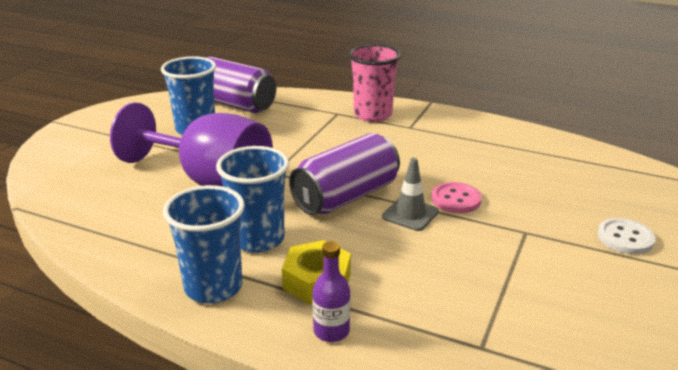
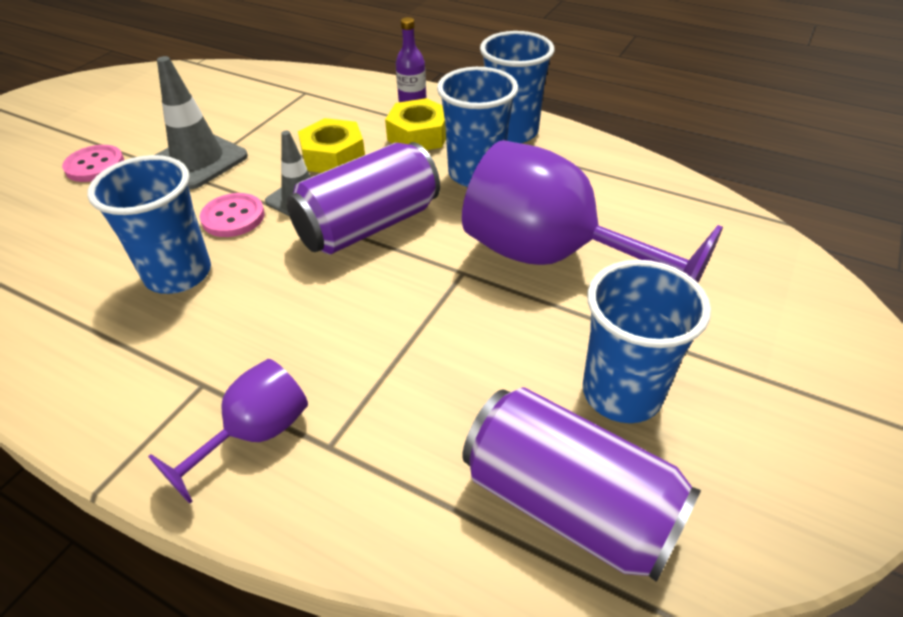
camera: 175 degrees left, 15 degrees up
(373, 115) = (255, 434): pink cup -> purple goblet
(399, 253) = (333, 156): none -> yellow nut
(465, 166) = (178, 274): none -> blue cup
(530, 245) = (198, 160): none -> grey traffic cone
(625, 238) = (95, 165): white button -> pink button

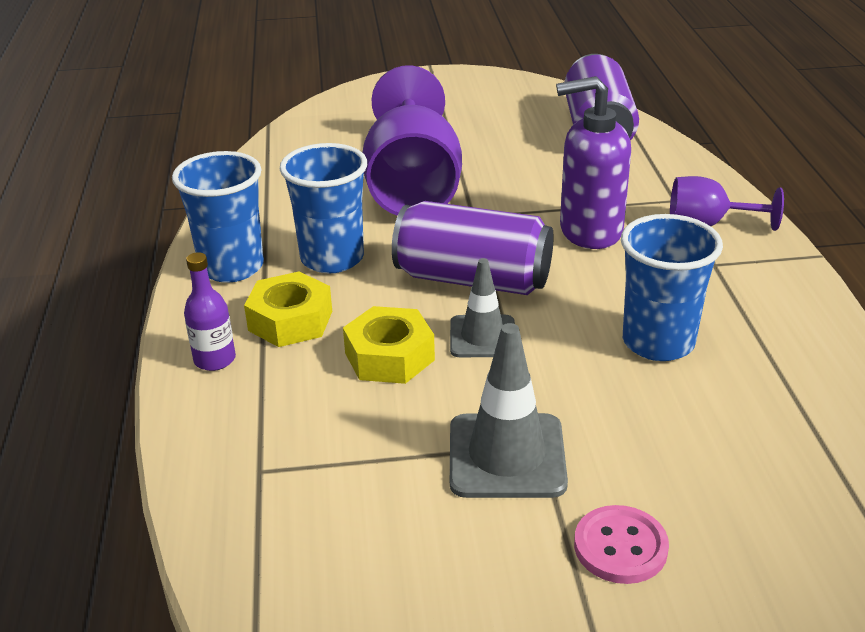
camera: 125 degrees left, 10 degrees down
(233, 217) = (557, 361): pink button -> none
(352, 332) = (590, 231): none -> purple soap dispenser
(621, 393) = (508, 135): blue cup -> none

